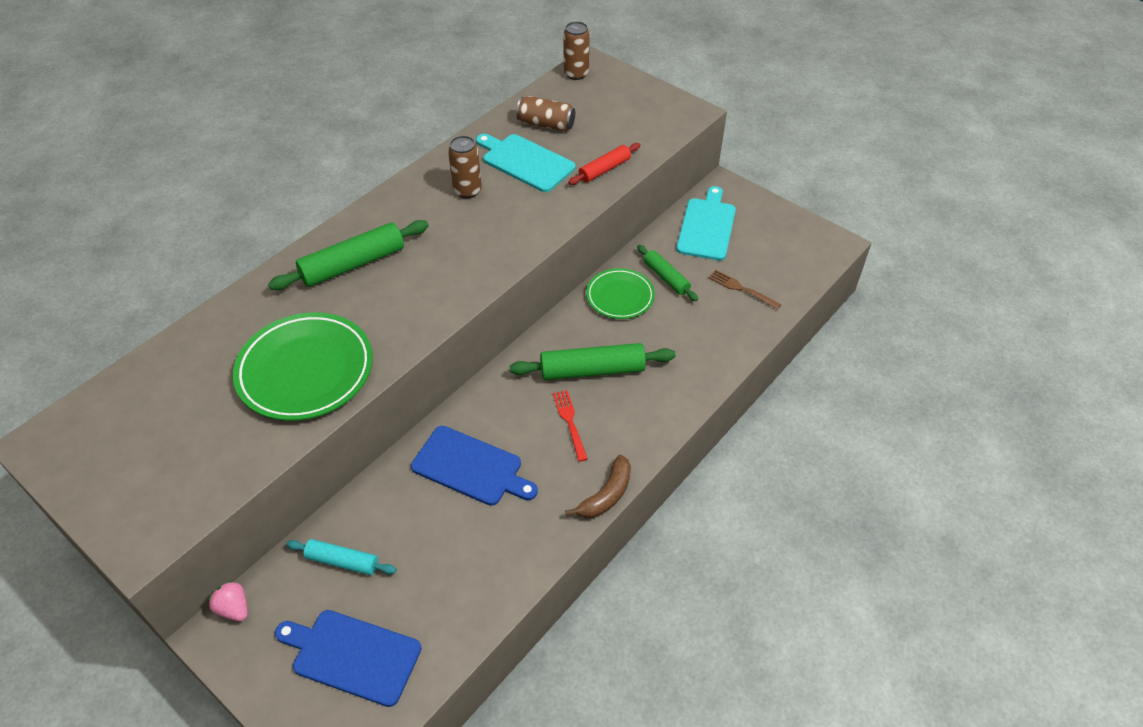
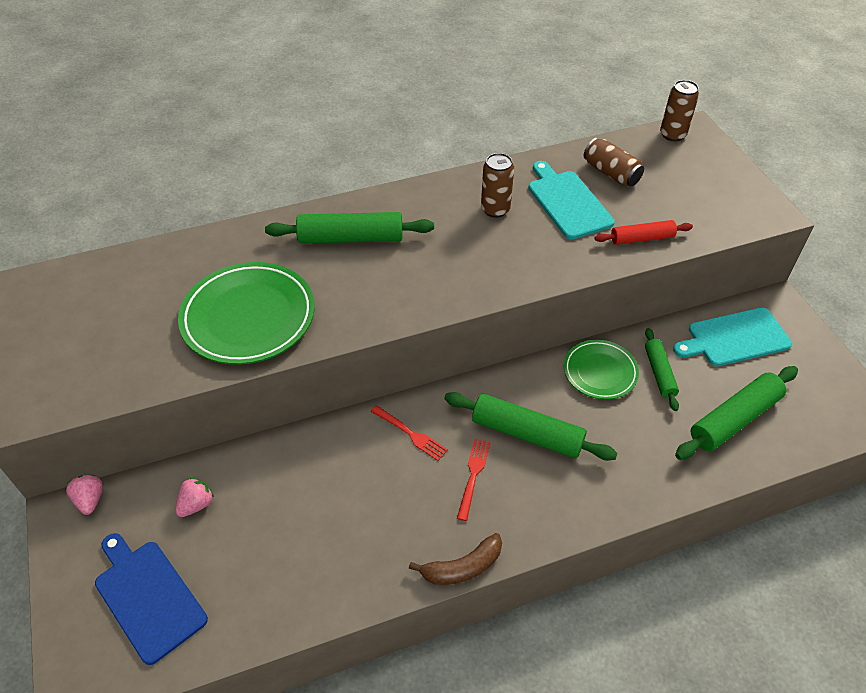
camera: 30 degrees right, 0 degrees up
(342, 561) = (196, 504): turquoise rolling pin -> pink strawberry
(471, 467) = (356, 473): blue cutting board -> none
(496, 414) = (411, 434): none -> red fork
(706, 226) = (735, 338): turquoise cutting board -> turquoise cutting board turned 150 degrees counterclockwise
(741, 289) = (734, 419): brown fork -> green rolling pin

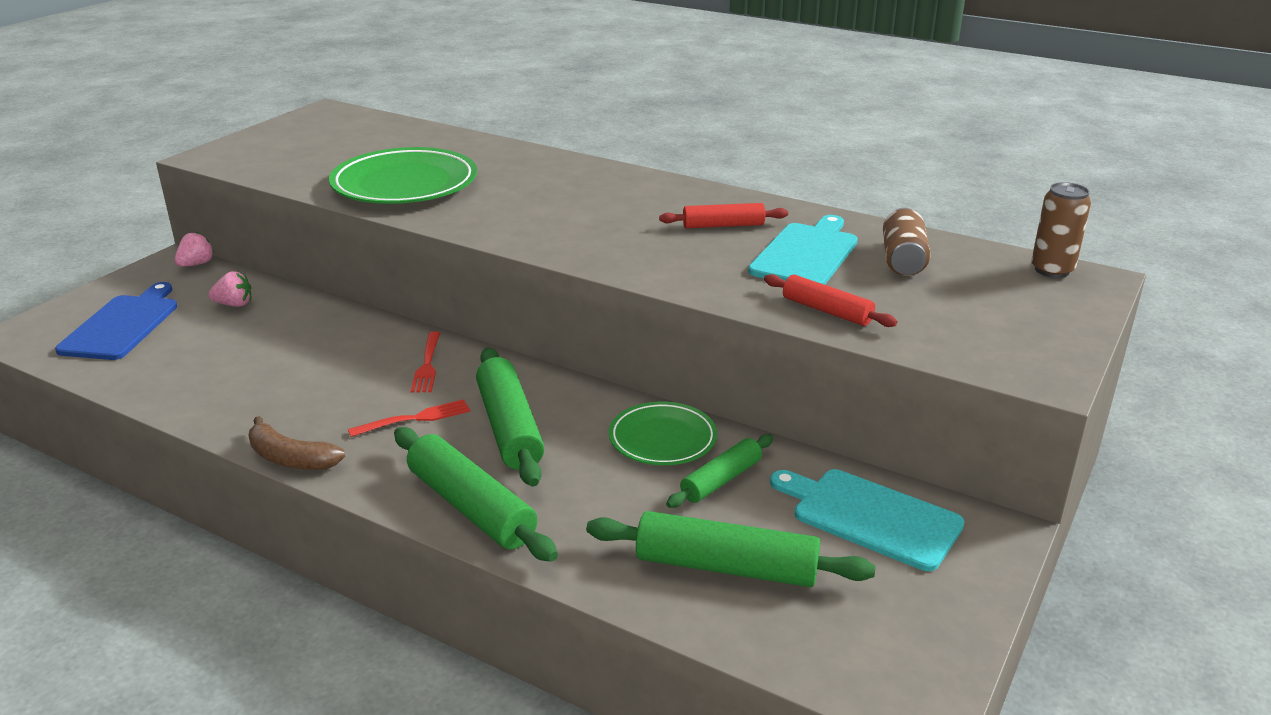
camera: 50 degrees right, 20 degrees down
(351, 238) = (566, 184): green rolling pin -> green rolling pin (471, 507)
(495, 209) = (723, 225): brown can -> red rolling pin

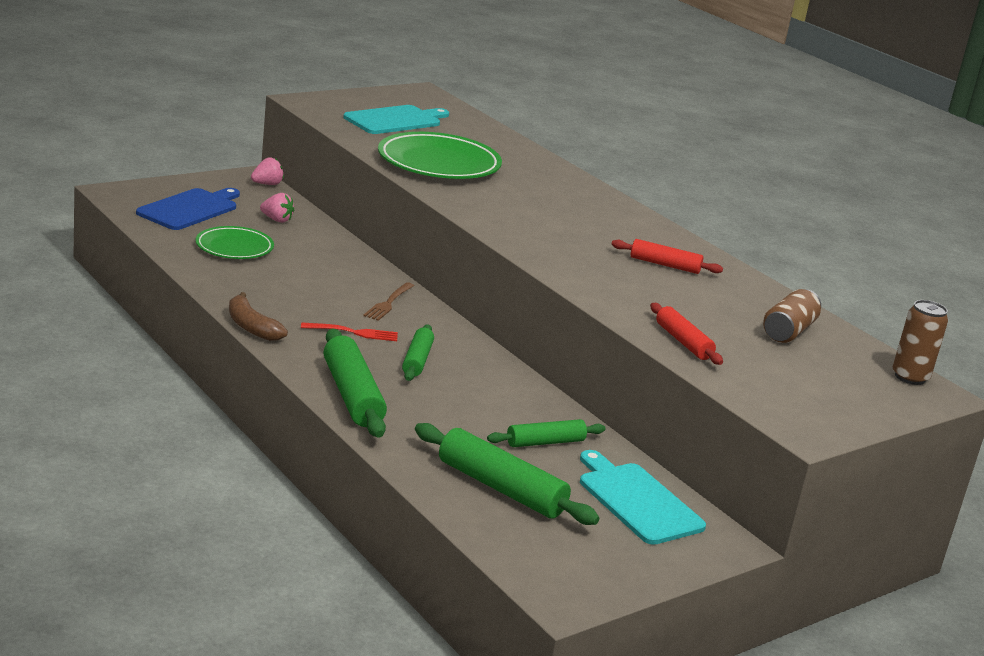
camera: 20 degrees right, 5 degrees down
(427, 365) = (388, 303): red fork -> brown fork
(510, 428) = (417, 360): green rolling pin -> green rolling pin, size x0.60
(662, 439) = (524, 404): green plate -> green plate (234, 247)
(806, 254) = (711, 303): turquoise cutting board -> turquoise cutting board (395, 120)

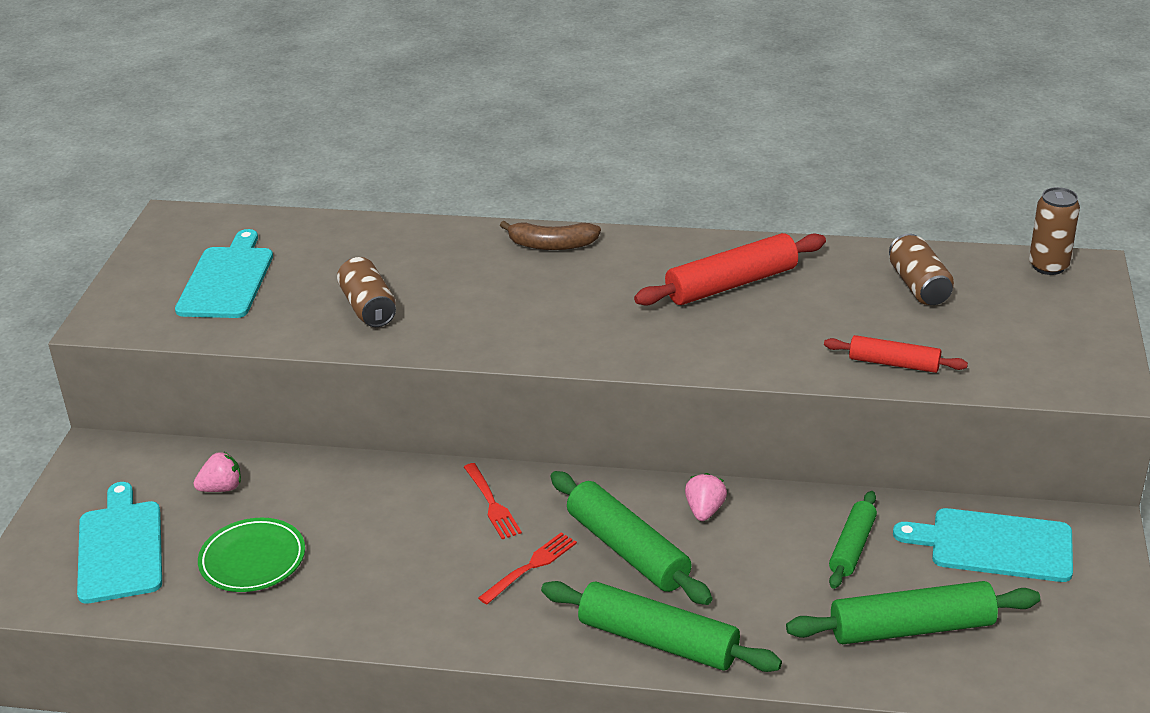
camera: 40 degrees left, 10 degrees up
(190, 209) = (120, 548): blue cutting board -> turquoise cutting board
(251, 327) = (448, 644): brown banana -> brown banana (551, 245)
(267, 184) = (127, 448): pink strawberry -> pink strawberry (704, 510)
(388, 303) = (492, 504): brown fork -> red fork
(417, 360) = (628, 550): green rolling pin -> green rolling pin, size x1.65
(439, 163) = (368, 308): green plate -> brown can
(665, 265) = (731, 284): red rolling pin -> red rolling pin, size x1.65

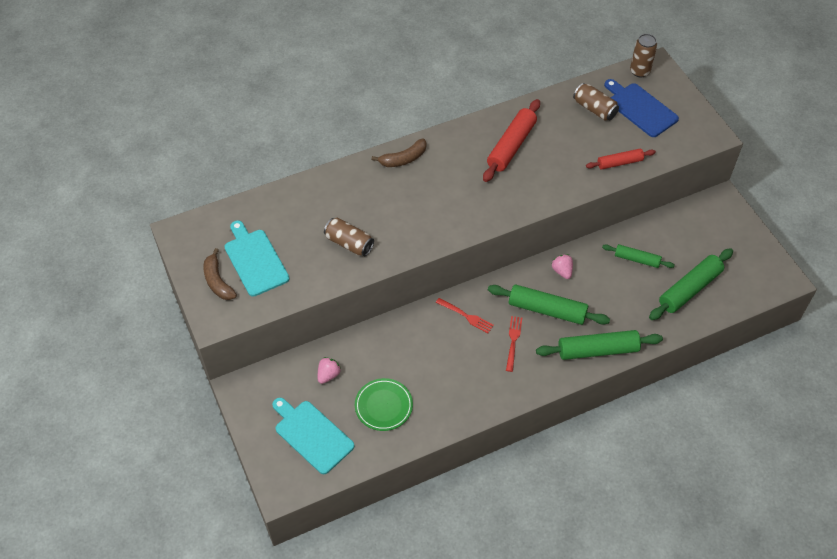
camera: 35 degrees left, 20 degrees up
(156, 284) = (218, 281): none -> brown banana
(852, 547) = (637, 259): green rolling pin -> green rolling pin turned 60 degrees counterclockwise
(994, 545) = (690, 229): turquoise cutting board -> none
(1002, 310) = (640, 108): none -> blue cutting board

